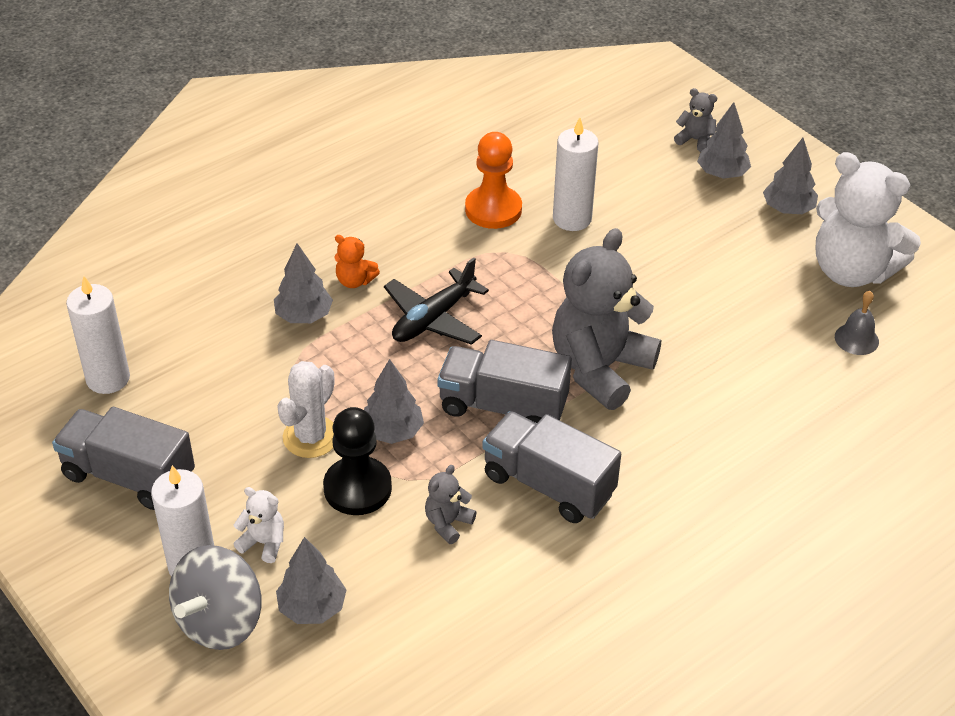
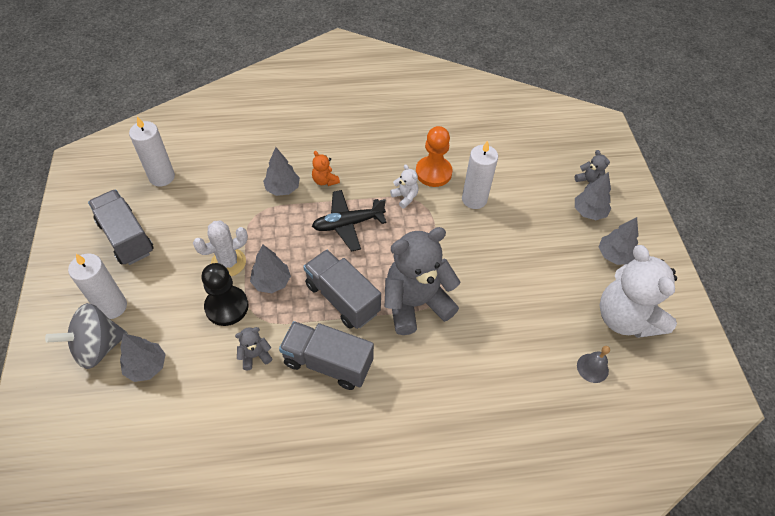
camera: 30 degrees right, 10 degrees up
(263, 543) = (155, 313): white teddy bear -> white teddy bear (405, 197)
(548, 484) = (328, 363): grey truck -> grey truck turned 45 degrees counterclockwise

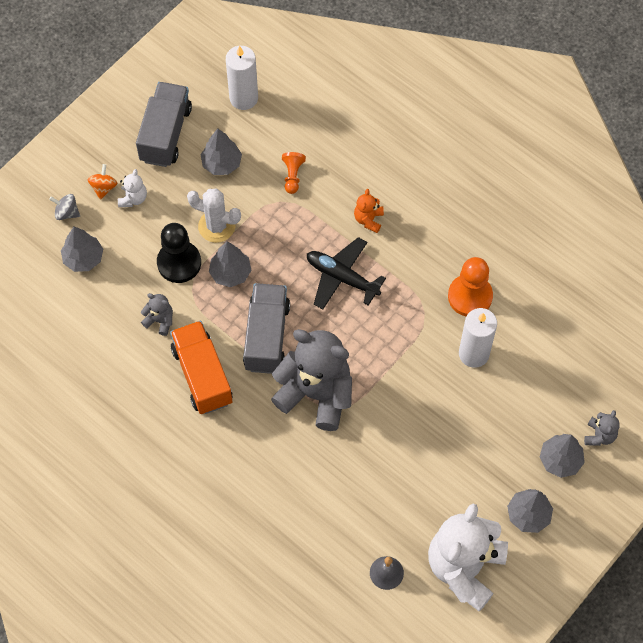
camera: 50 degrees right, 10 degrees up
(98, 347) = (67, 212): grey spinning top -> grey spinning top, size x0.49
(112, 306) = (103, 187): white candle -> orange spinning top
(247, 194) = (292, 176): none -> orange pawn
(282, 189) = (326, 196): grey tree -> grey tree (221, 163)
(328, 363) = (202, 375): grey truck -> orange truck
(405, 197) = (417, 297): white teddy bear -> white teddy bear (133, 198)

